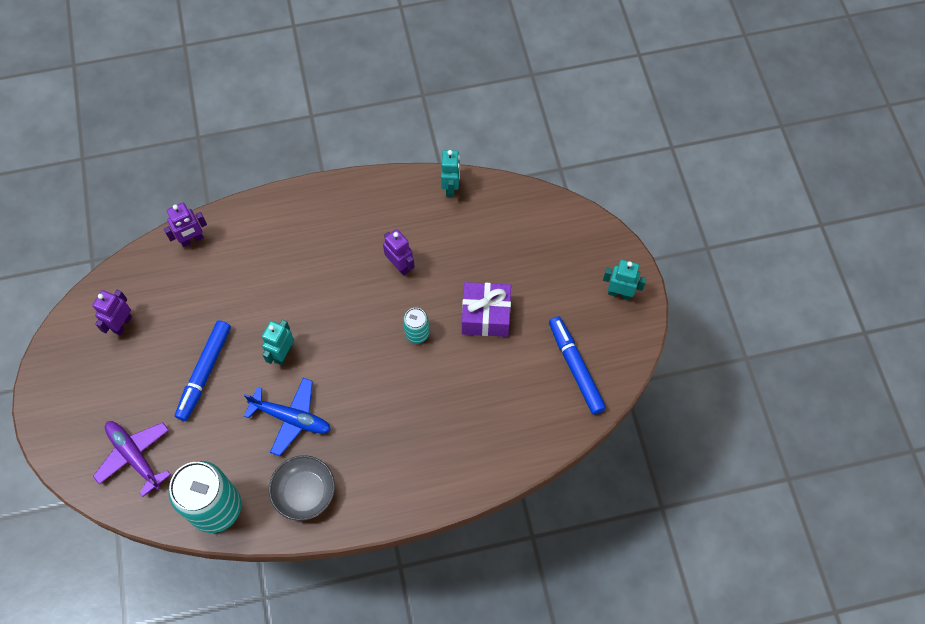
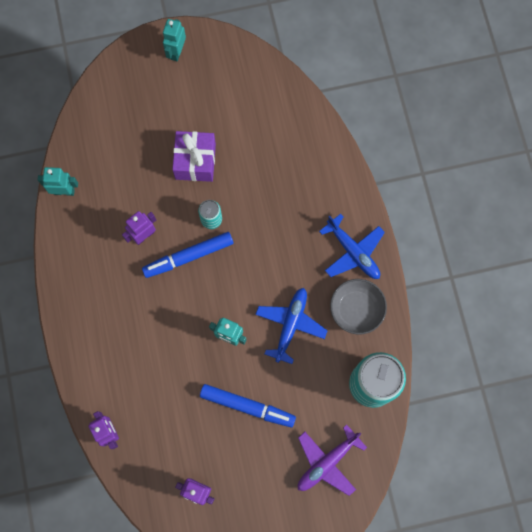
camera: 90 degrees left, 10 degrees up
(374, 490) = (353, 252): none -> blue plane
(575, 367) = (244, 90): blue marker -> blue marker (188, 257)

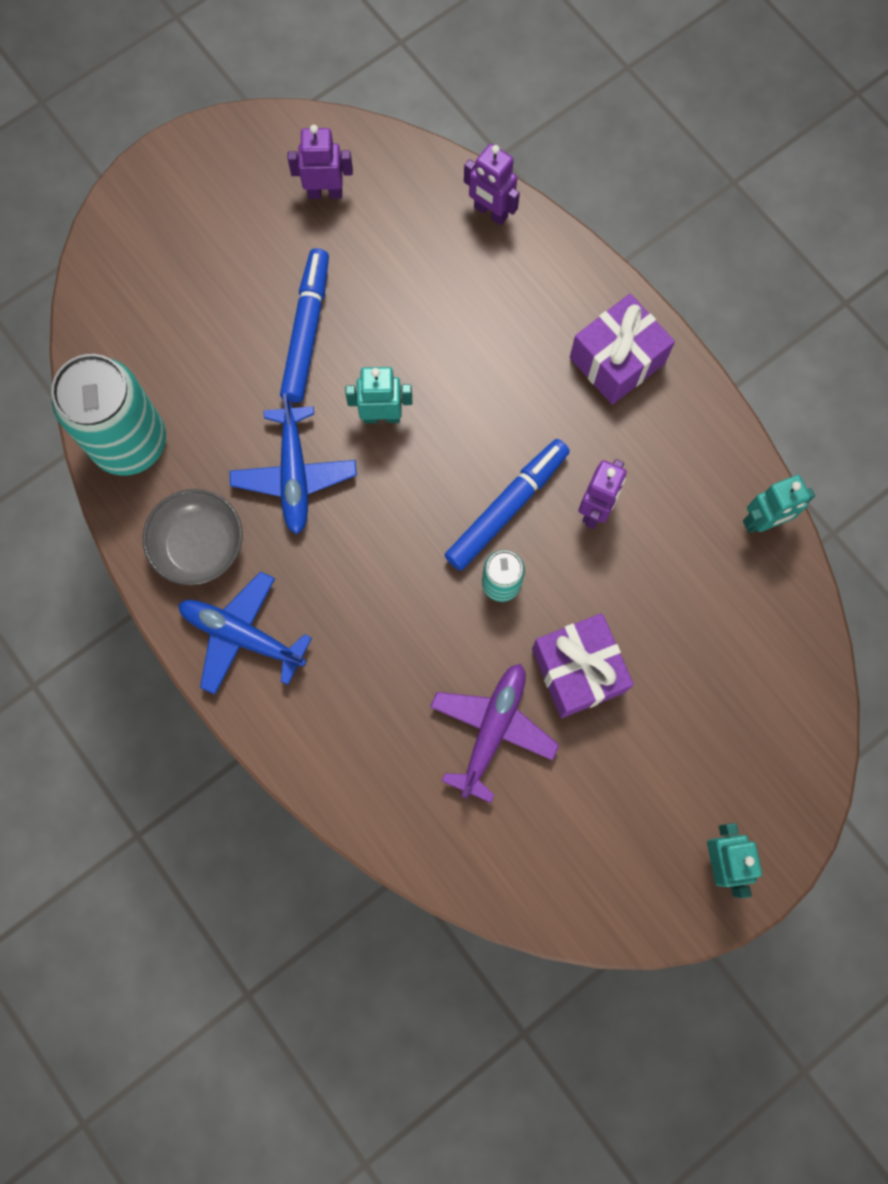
camera: 155 degrees right, 0 degrees up
(88, 310) = (617, 360): none -> purple gift
(247, 406) = (307, 331): blue marker -> blue marker turned 105 degrees clockwise
(327, 462) = (154, 306): purple plane -> purple plane (492, 729)

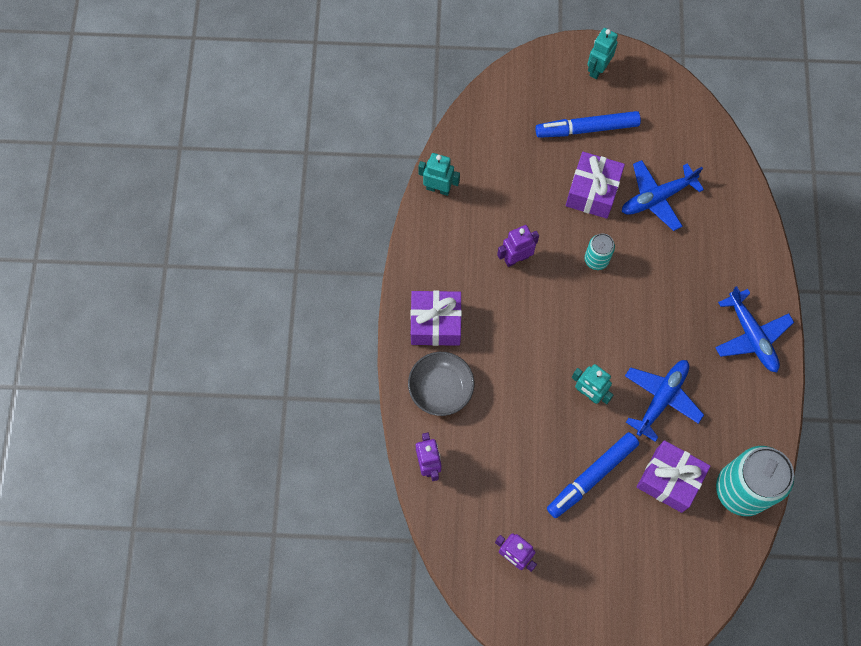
camera: 140 degrees left, 5 degrees down
(199, 545) = (741, 401): grey bowl -> grey bowl (441, 388)
(219, 392) = (669, 480): none -> purple gift
(492, 729) = (657, 198): purple plane -> blue plane
(507, 508) = (561, 294): blue marker -> blue marker (587, 129)

